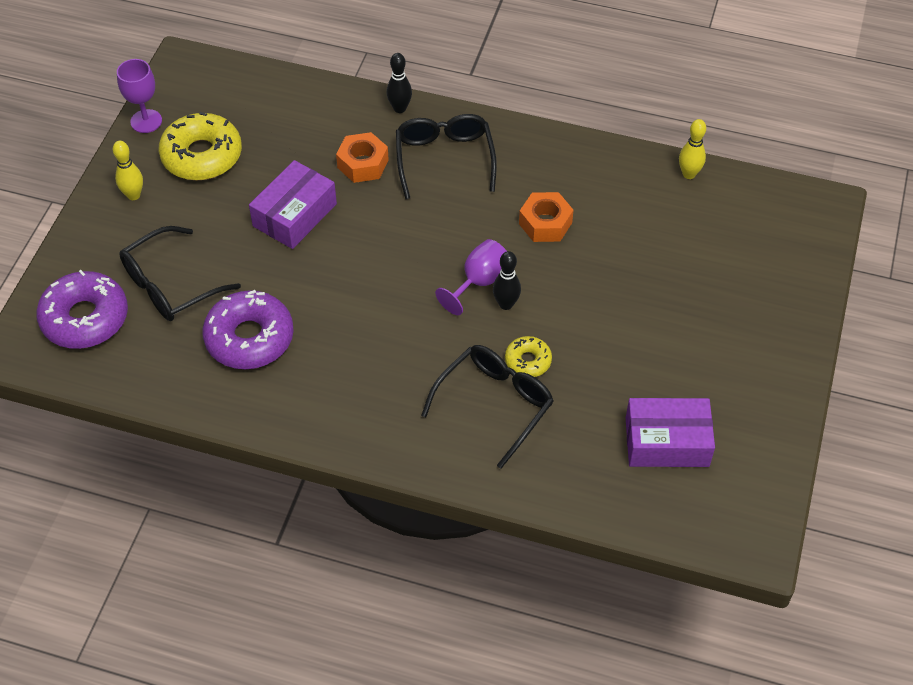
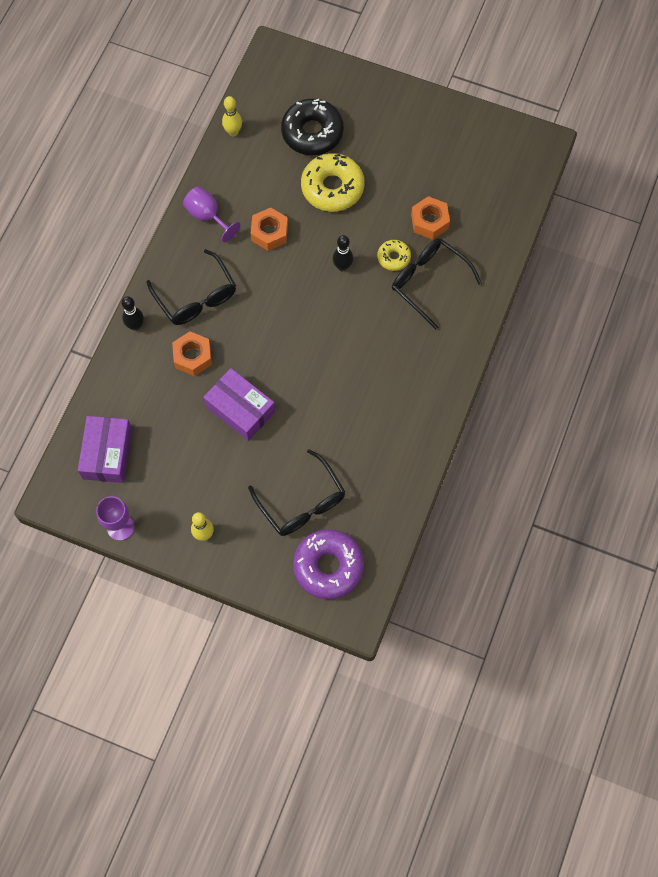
camera: 85 degrees left, 15 degrees up
(202, 156) = (167, 480): yellow donut -> yellow donut (332, 187)
(249, 338) = (358, 444): purple donut -> none
(444, 159) = (196, 297): black glasses -> black glasses turned 120 degrees counterclockwise
(479, 282) = (320, 282): purple goblet -> purple goblet (207, 216)
(591, 400) = (429, 221): none -> orange nut
(667, 442) = (465, 181): purple box -> purple box (107, 453)
(707, 256) = (312, 132): none -> black donut

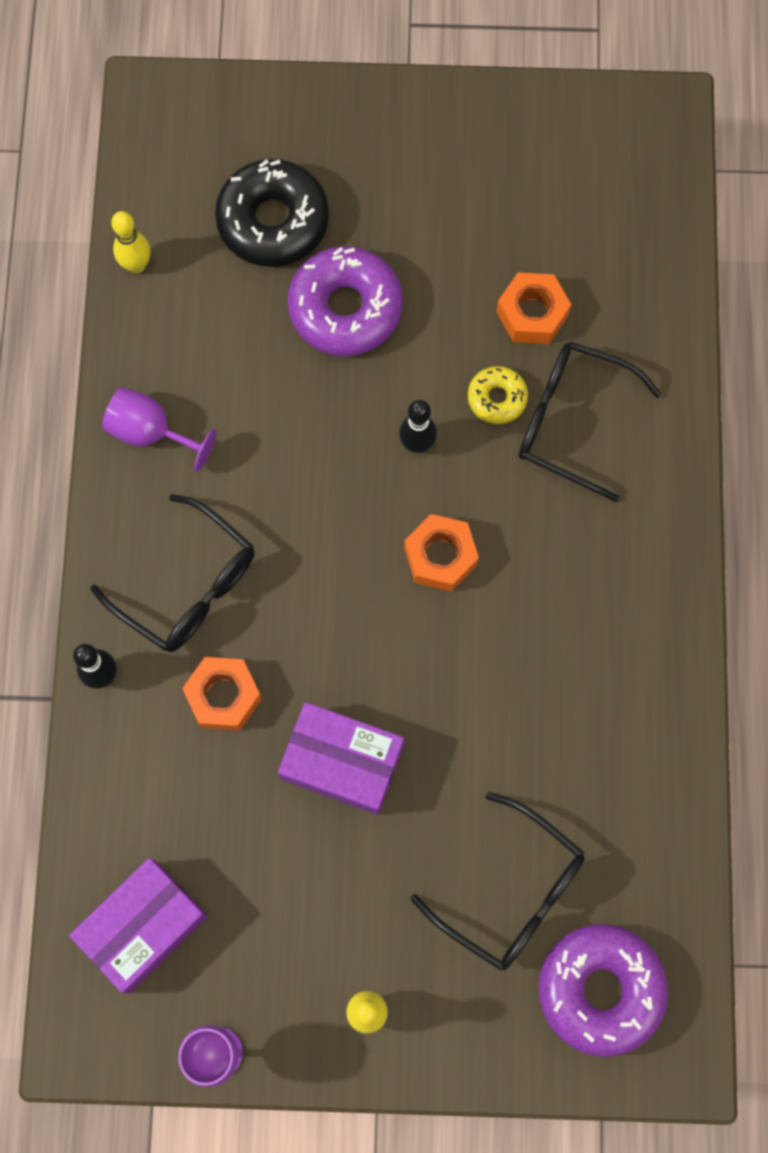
camera: 20 degrees left, 5 degrees up
(107, 453) = (143, 927): purple box -> purple box turned 60 degrees clockwise
(269, 233) = (269, 426): orange nut -> orange nut (440, 556)
(332, 187) = (345, 308): yellow donut -> purple donut

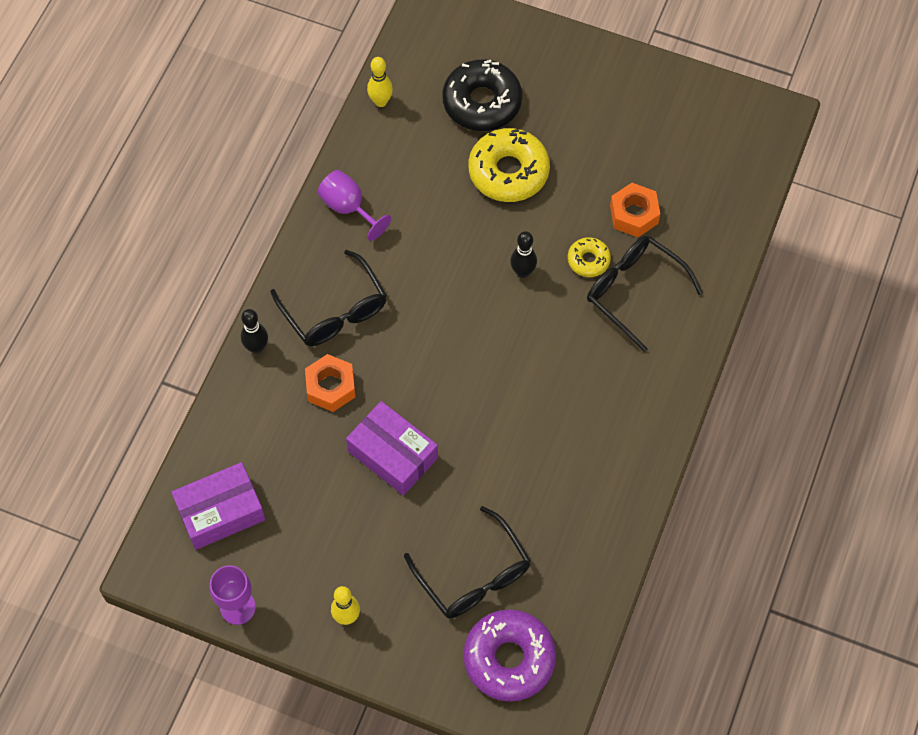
camera: 20 degrees right, 10 degrees down
(345, 308) = (508, 172): purple donut -> yellow donut
(440, 556) = (510, 347): orange nut -> none

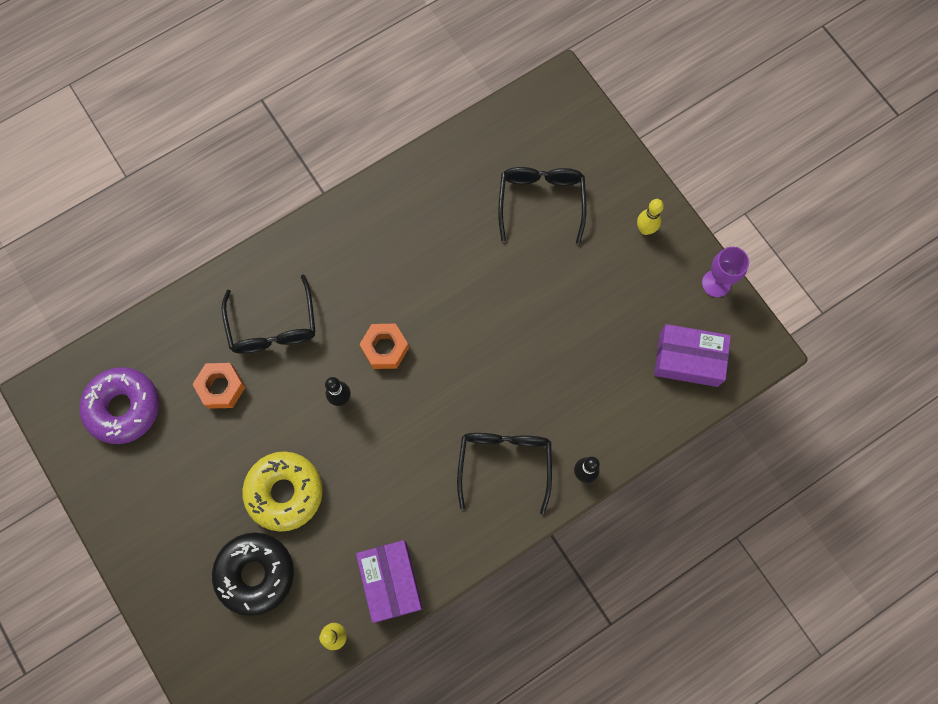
camera: 145 degrees left, 10 degrees up
(330, 387) = (548, 402): orange nut -> orange nut (385, 348)
(348, 208) = (433, 548): purple goblet -> none
(393, 454) = (538, 320): purple box -> purple box (390, 581)
(509, 659) = (556, 136): purple donut -> purple donut (123, 407)
(588, 260) = (285, 373): yellow donut -> none

